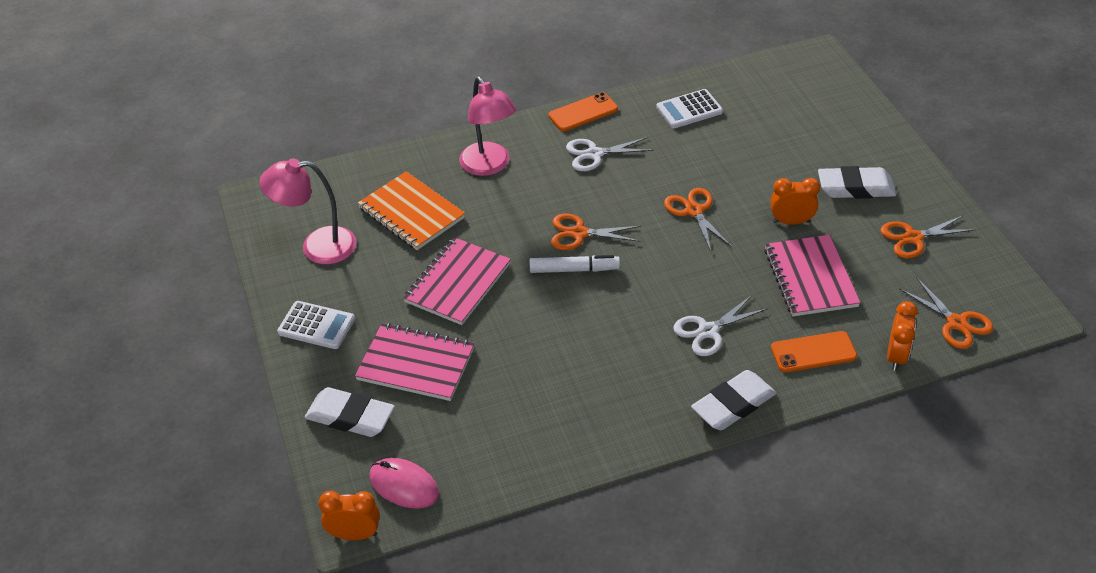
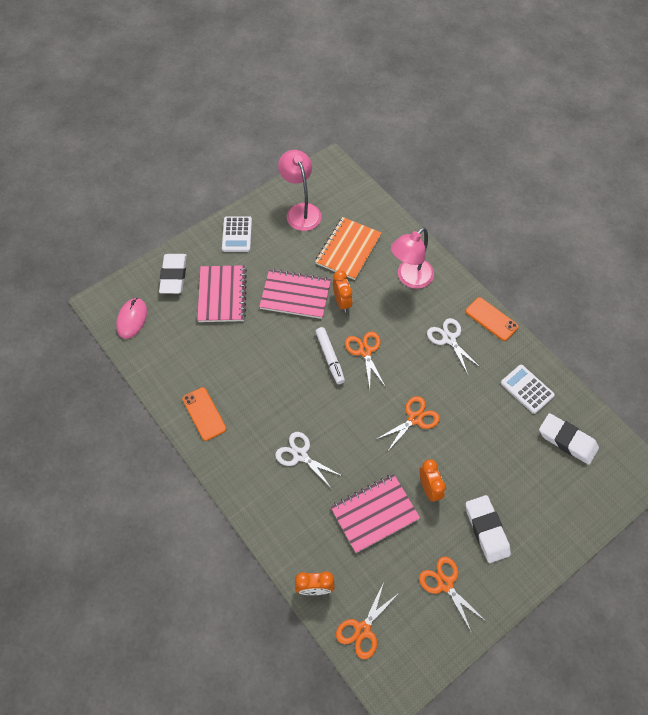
camera: 70 degrees right, 15 degrees up
(355, 534) = (94, 307): orange clock -> orange clock (342, 302)
(733, 405) = (239, 485): white eraser -> white eraser (567, 440)
(813, 352) = (301, 529): orange phone -> orange phone (204, 414)

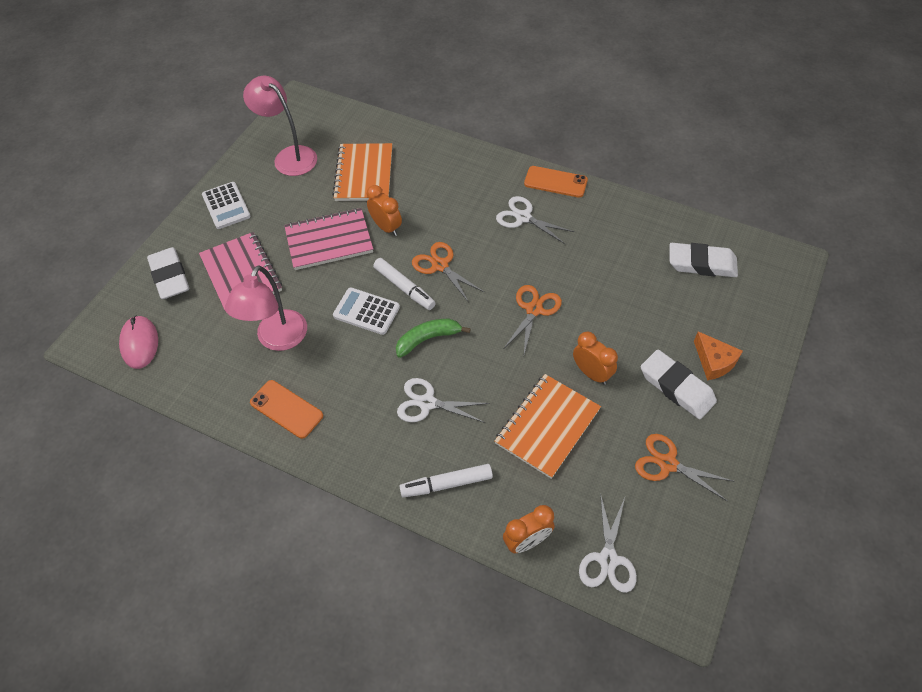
camera: 25 degrees left, 5 degrees down
(283, 521) = (447, 484): none -> white marker
(326, 406) = (428, 339): none -> green banana
(362, 630) = (608, 559): orange scissors -> white scissors
(374, 513) = (547, 426): pink notebook -> orange notebook
(410, 278) = (448, 177): pink lamp -> pink lamp (277, 339)
(527, 389) = (632, 232): white calculator -> white calculator (366, 311)
(527, 524) = (714, 362): none -> orange cheese

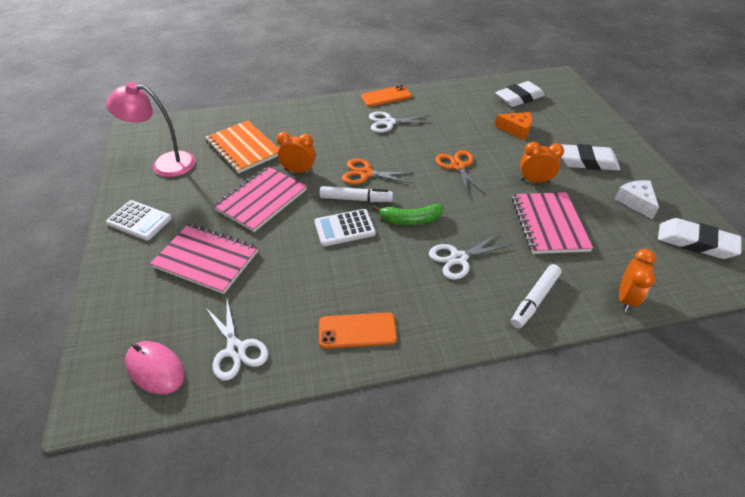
camera: 40 degrees left, 10 degrees down
(170, 277) = (134, 298): white eraser -> white eraser (695, 242)
(277, 339) = (292, 286): pink lamp -> none
(428, 339) = (410, 220): green banana -> green banana turned 120 degrees counterclockwise
(547, 426) = (549, 224): orange notebook -> pink notebook
(608, 559) = (679, 274): white scissors -> white scissors (236, 350)
(667, 463) = (635, 202): orange scissors -> white cheese
(714, 362) = (587, 139): orange cheese -> orange cheese (516, 130)

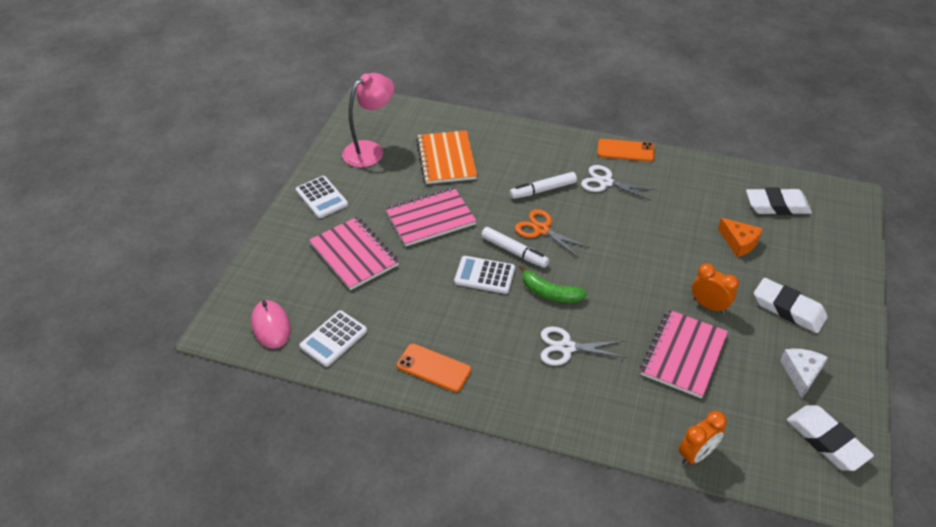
camera: 30 degrees right, 0 degrees up
(165, 164) = (370, 150): pink lamp -> pink lamp turned 105 degrees clockwise
(236, 350) = (333, 339): white scissors -> white calculator
(298, 171) = (481, 202): orange clock -> none
(458, 166) = (640, 258): orange scissors -> none
(535, 299) = (606, 415): white marker -> white marker (543, 190)

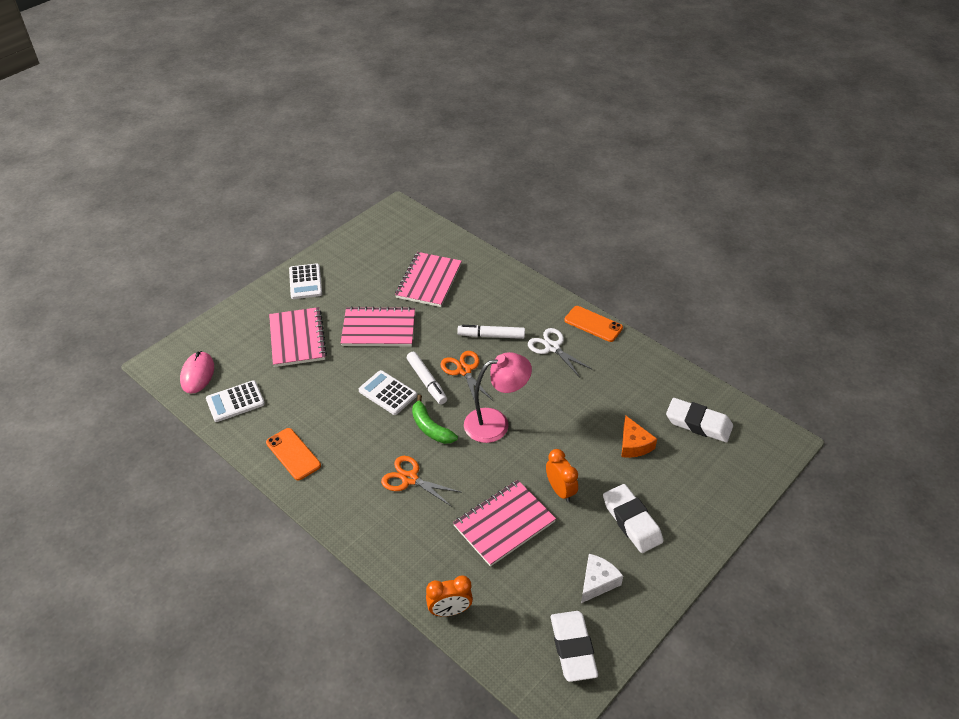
camera: 25 degrees right, 0 degrees up
(370, 150) = (372, 253): pink lamp -> pink lamp (495, 423)
(446, 159) = (429, 281): orange notebook -> pink notebook
(566, 347) = (409, 478): white scissors -> orange scissors

